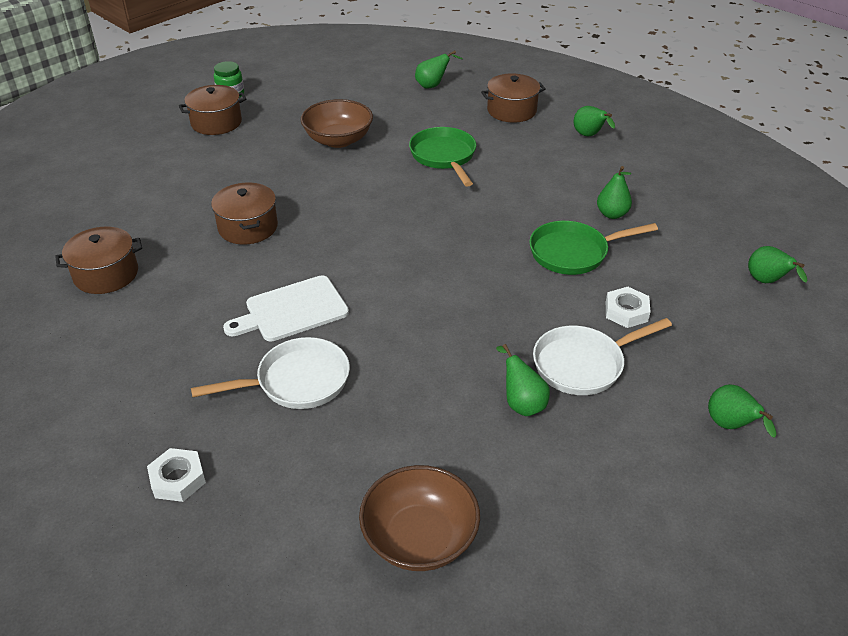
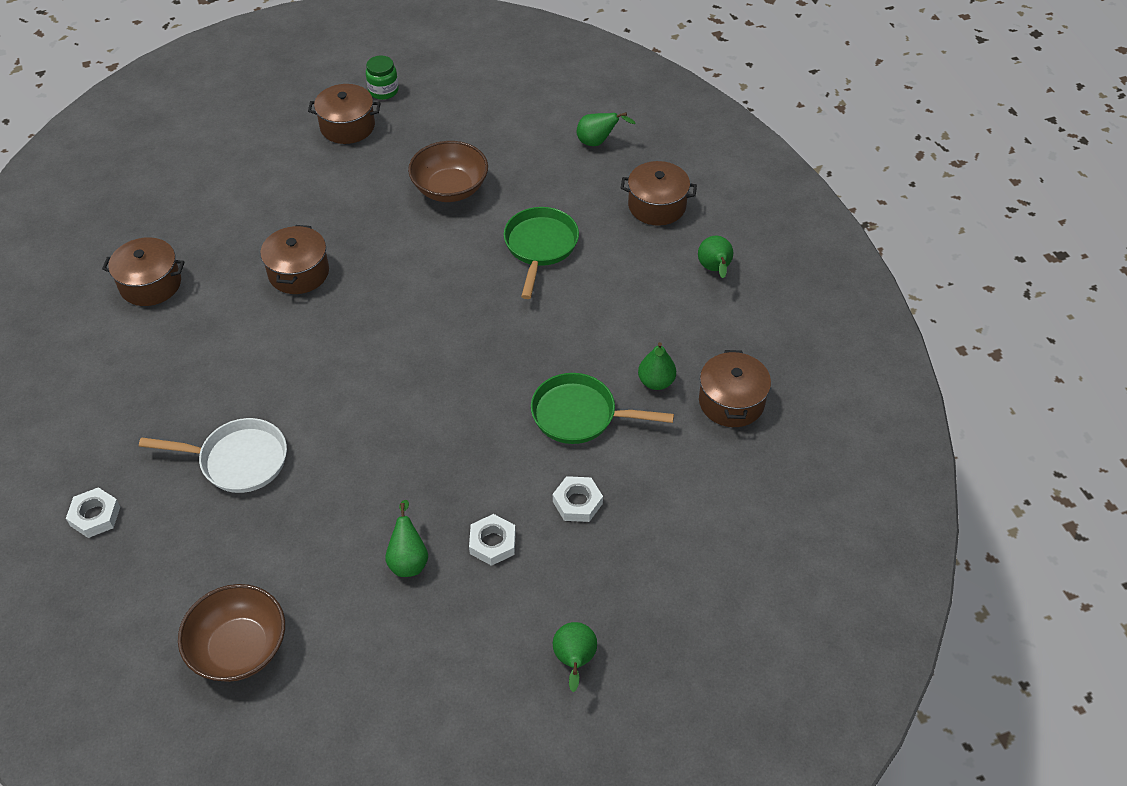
camera: 25 degrees right, 10 degrees up
(292, 310) = (280, 383): white cutting board -> none
(583, 364) = (492, 543): white pan -> white nut
(678, 210) = (731, 401): none -> brown pot
(767, 282) = (747, 524): green pear -> none

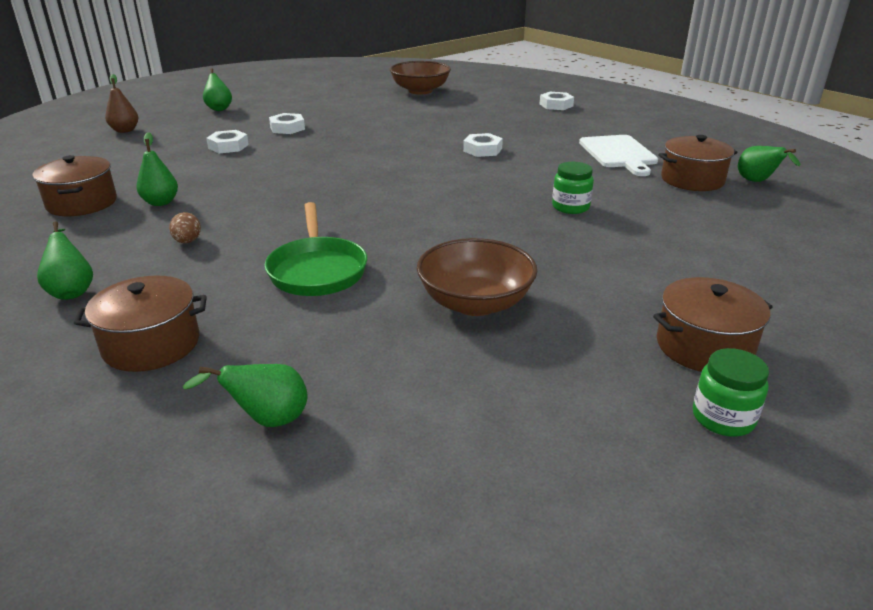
camera: 160 degrees right, 20 degrees down
(161, 353) = (618, 153): none -> white cutting board
(238, 460) = (494, 128): white pan -> none
(293, 404) = (482, 150): none -> white nut
(299, 272) = (570, 207): brown pot -> green jar
(408, 560) = (342, 118): green pear -> green pear (757, 182)
(580, 415) = (235, 177): green pan -> none
(632, 309) = (187, 241): none -> brown egg
(710, 603) = (125, 130): none -> brown pear

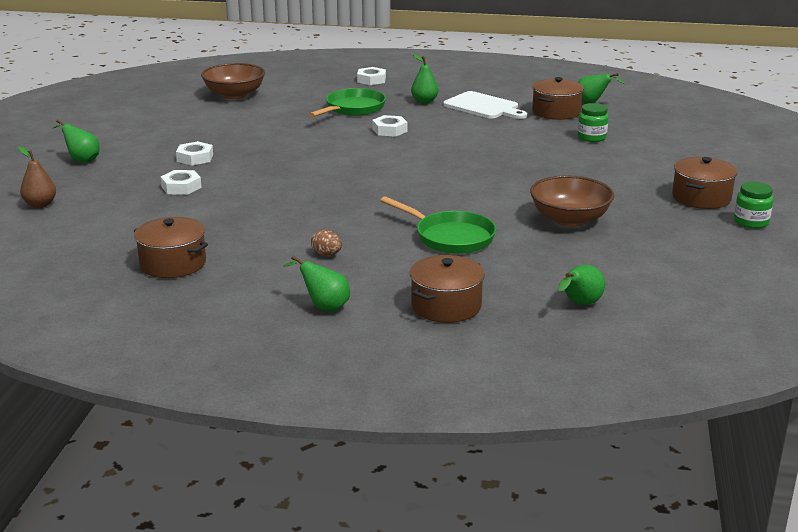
camera: 40 degrees left, 5 degrees down
(161, 202) = (238, 241): green pear -> green pear (424, 101)
(489, 124) = (352, 109): none -> green pan
(570, 207) = (519, 151): green jar -> green jar (591, 137)

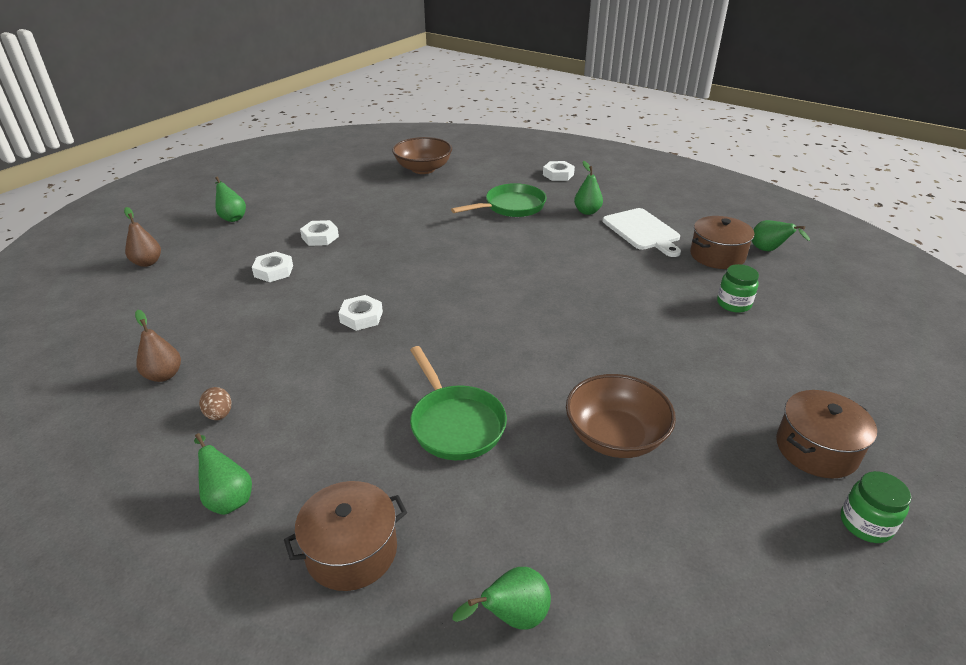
camera: 25 degrees right, 10 degrees up
(173, 264) = (164, 375): brown pot -> brown pear
(326, 254) = (308, 409): brown egg -> brown egg (219, 414)
(389, 130) = (522, 242): white nut -> white nut (361, 317)

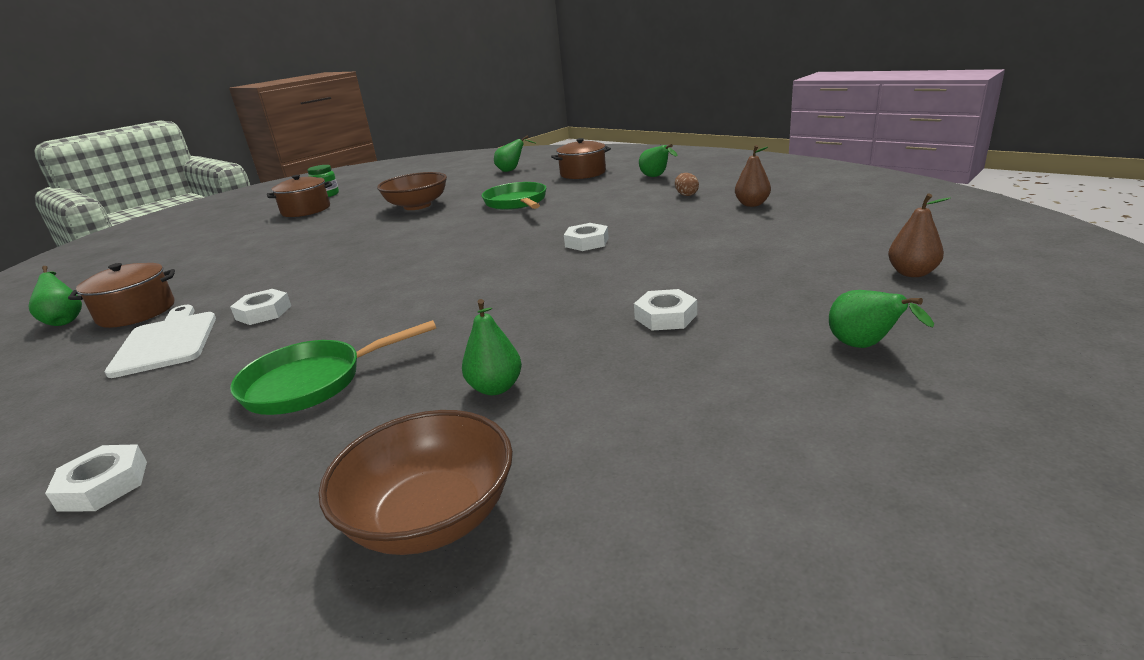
camera: 170 degrees left, 10 degrees down
(273, 271) = (710, 272): white nut -> white nut (263, 312)
(587, 212) = (194, 374): green pear -> green pear (495, 388)
(733, 304) = (214, 269): green jar -> none

